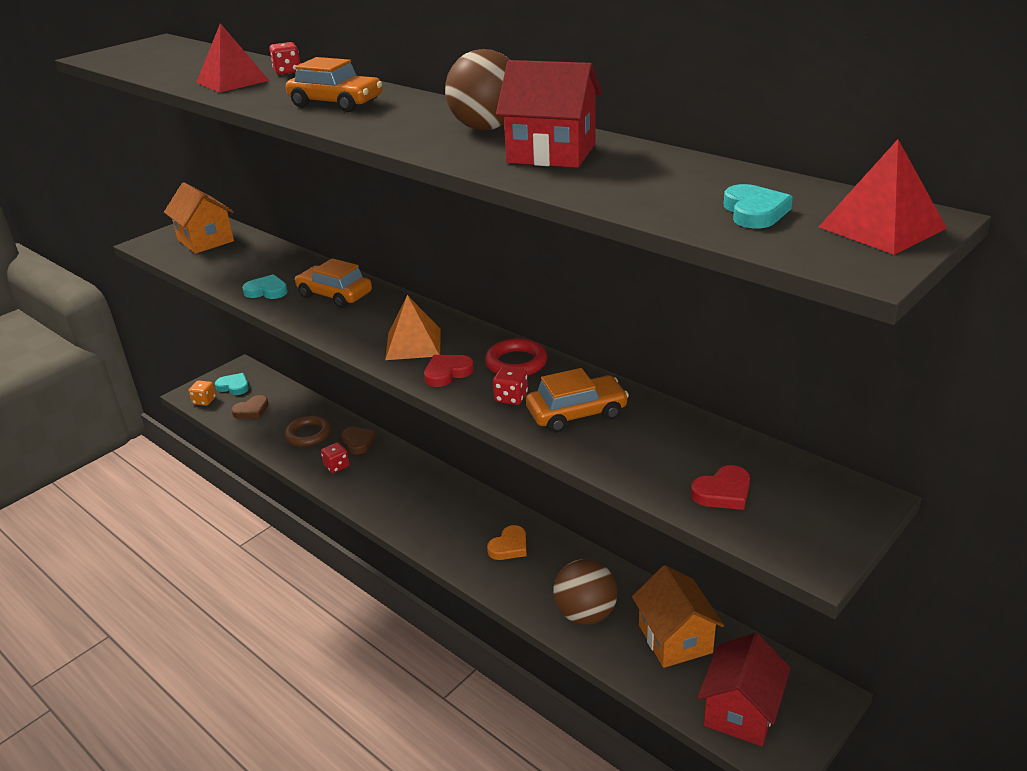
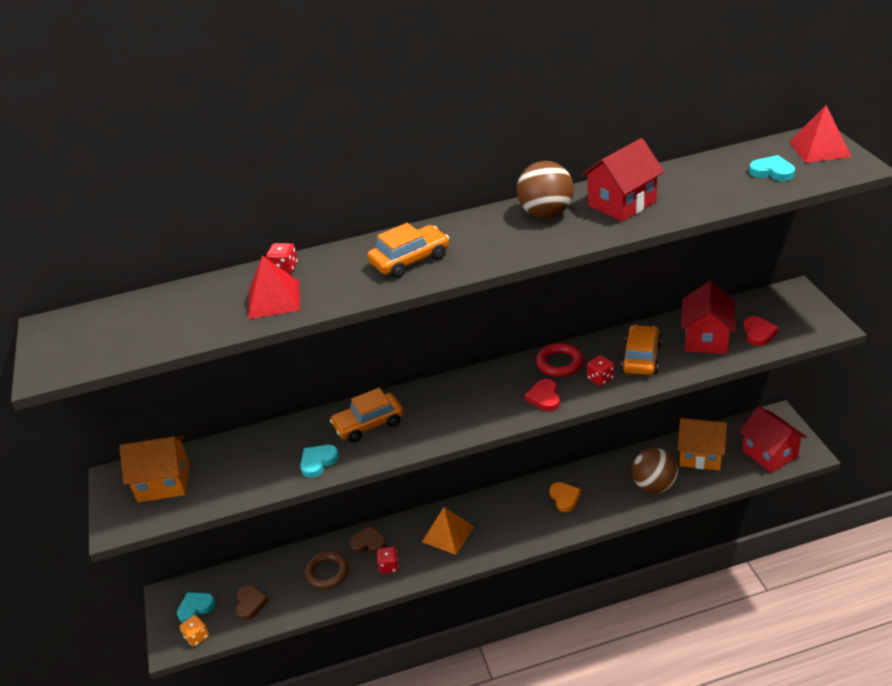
camera: 55 degrees left, 5 degrees up
(413, 344) = (489, 403): orange pyramid -> orange pyramid (448, 534)
(664, 451) = (706, 339): none -> red house

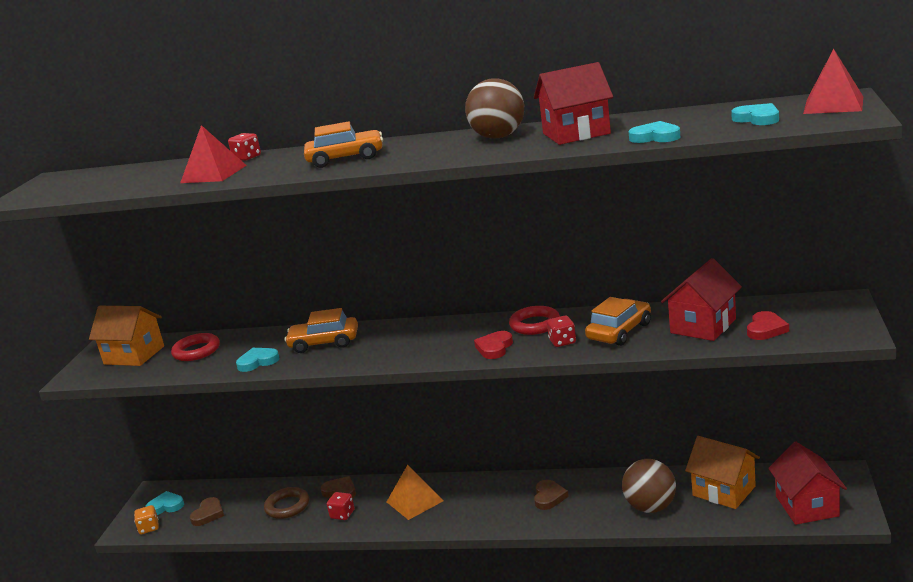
camera: 25 degrees right, 15 degrees down
(234, 462) = (196, 351): none -> red ring
(564, 498) = (549, 497): orange heart -> brown heart
(704, 204) = (655, 137): none -> turquoise heart

